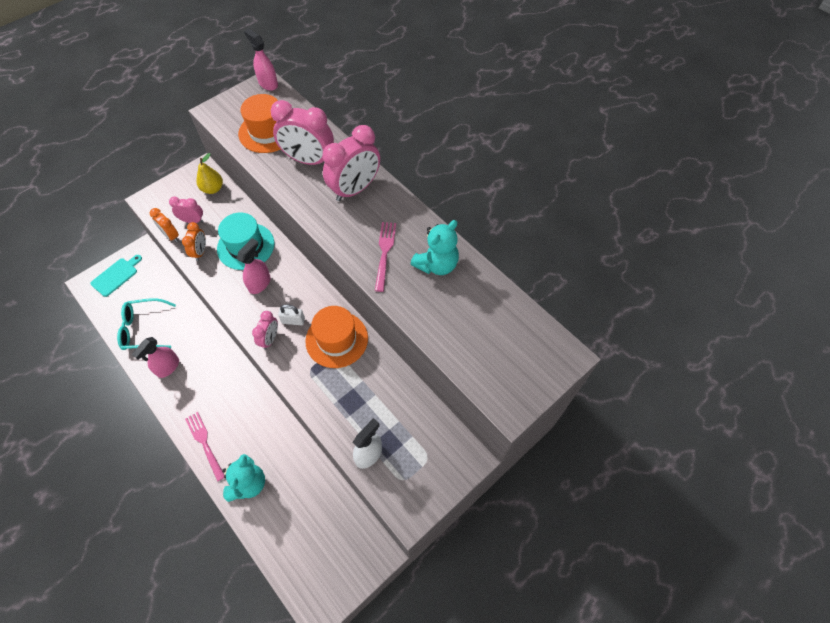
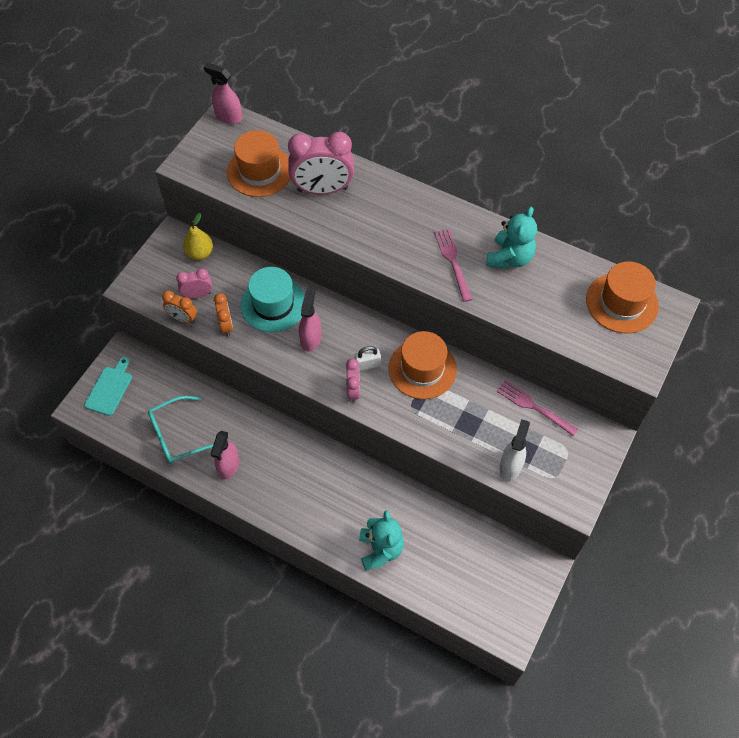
camera: 20 degrees left, 0 degrees up
(205, 443) = (313, 527): pink fork -> pink fork (534, 407)
(355, 189) = (388, 206): pink clock -> none
(521, 338) = (622, 303): none -> orange hat

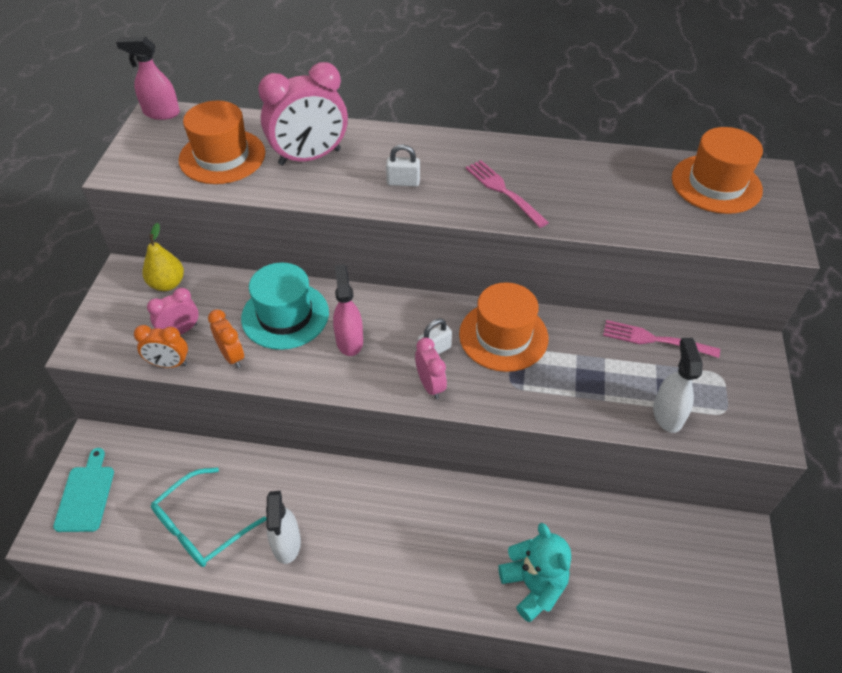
camera: 20 degrees left, 10 degrees down
(228, 466) = (286, 544): pink spray bottle -> white spray bottle
(382, 232) = (403, 182): none -> white padlock
(509, 258) = (566, 172): turquoise teddy bear -> none

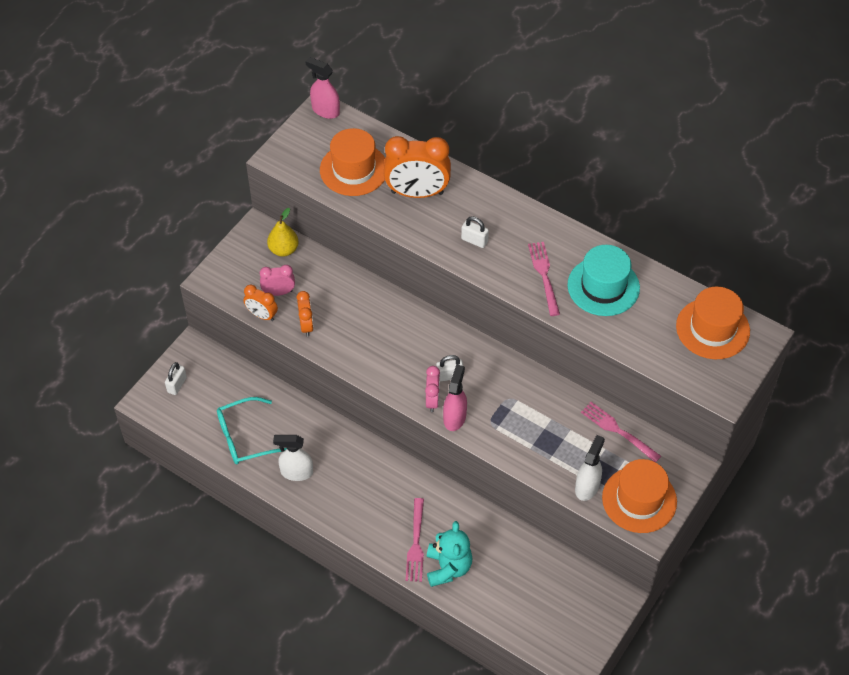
camera: 25 degrees right, 5 degrees up
(86, 495) = (177, 385): turquoise cutting board -> white padlock
(285, 315) = (356, 307): turquoise hat -> turquoise hat (603, 286)
(286, 544) = (296, 472): white spray bottle -> white spray bottle turned 75 degrees clockwise
(310, 157) = (417, 193): pink clock -> orange clock
(349, 341) = (393, 345): pink spray bottle -> pink spray bottle (454, 417)
(478, 572) = (416, 543): none -> pink fork
(503, 336) = (506, 384): orange hat -> orange hat (639, 499)

